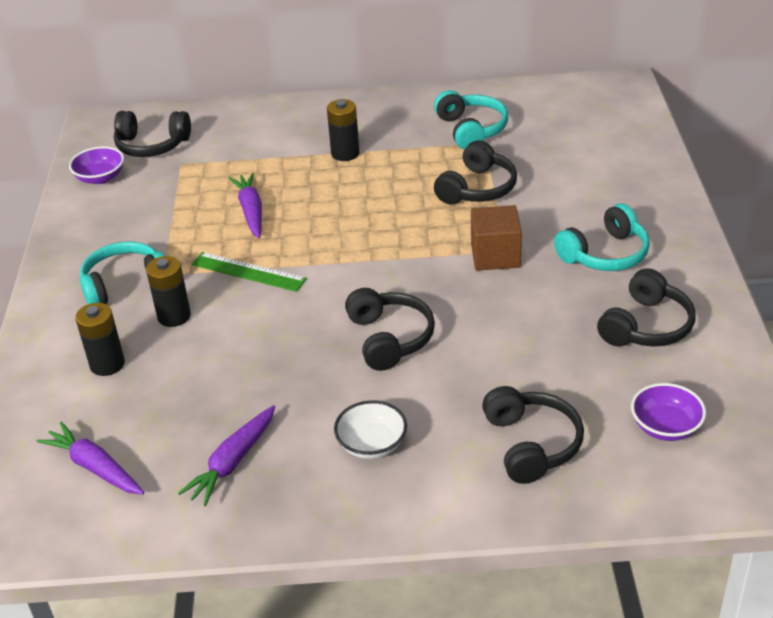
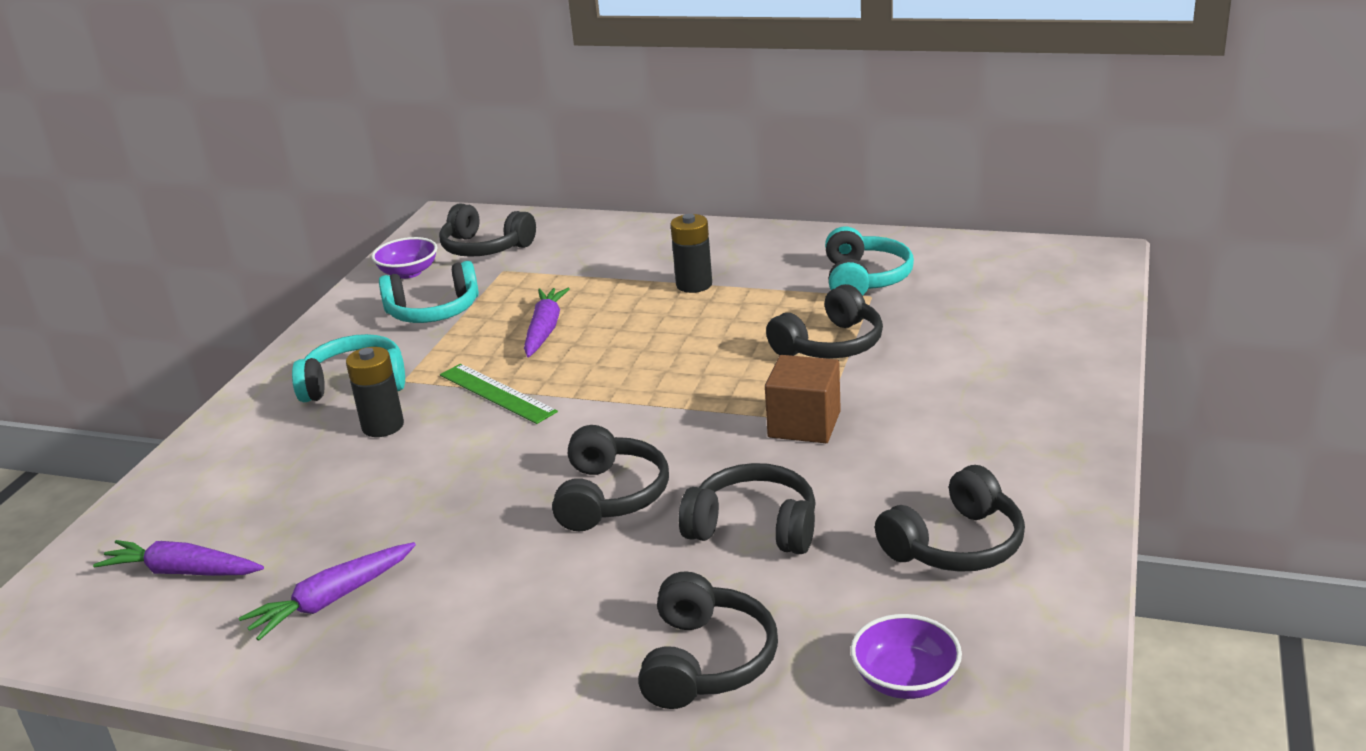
camera: 20 degrees right, 10 degrees down
(95, 467) = (182, 572): purple carrot -> purple carrot turned 45 degrees counterclockwise
(107, 364) = (276, 463): black battery -> none
(372, 444) = (505, 615): white bowl -> none
(506, 341) = (754, 527): none -> black headphones
(605, 254) = (951, 446): turquoise headphones -> turquoise headphones (433, 311)

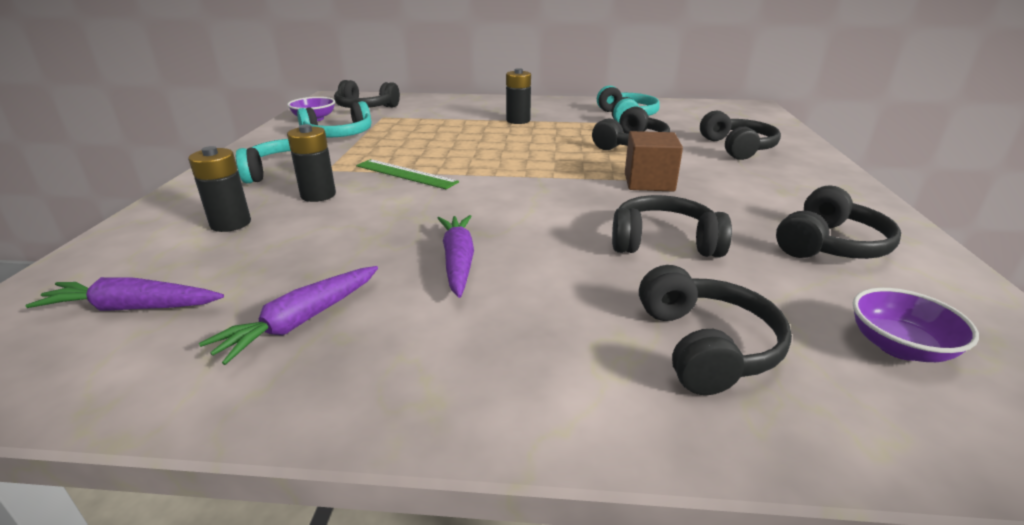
camera: 15 degrees left, 0 degrees up
(280, 467) = (230, 223): none -> black battery
(544, 330) = (426, 142): purple carrot -> purple carrot (458, 261)
(610, 496) = (531, 229): black headphones -> black headphones (737, 148)

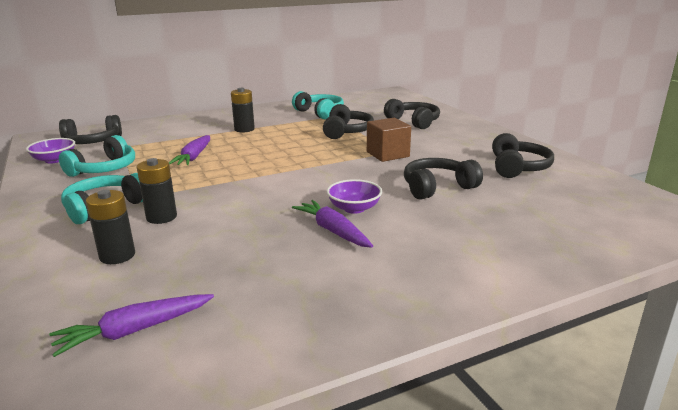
camera: 30 degrees left, 5 degrees down
(301, 321) = (281, 295): purple carrot -> purple carrot (194, 157)
(405, 174) = (211, 186): green ruler -> none
(706, 346) = (516, 233): black headphones -> none
(899, 347) = (590, 207): purple bowl -> purple bowl (354, 208)

